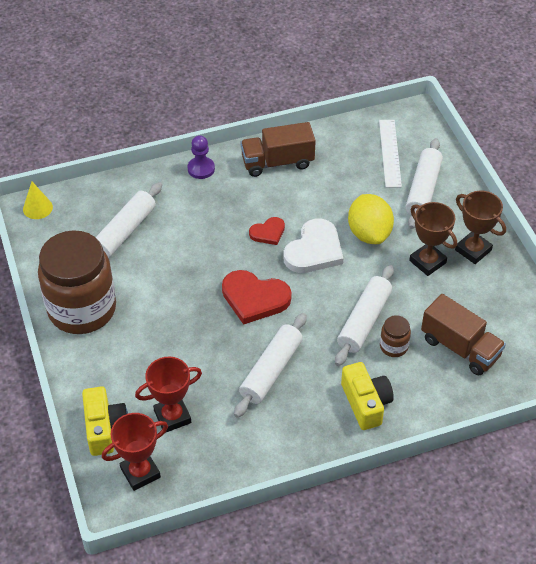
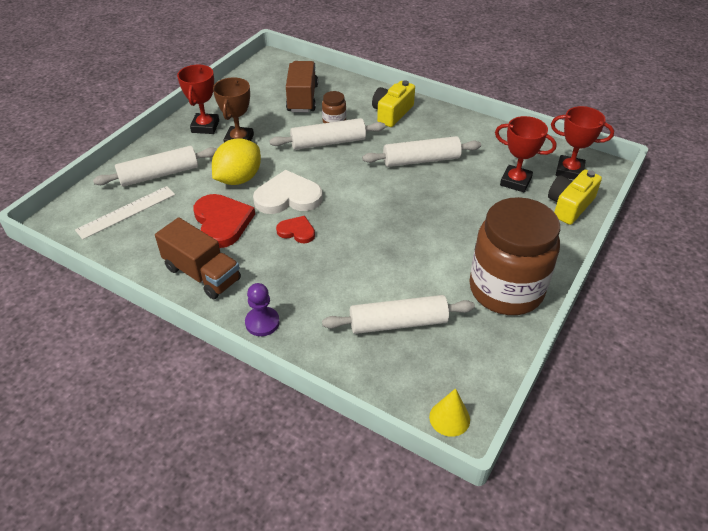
camera: 130 degrees left, 5 degrees down
(254, 298) = (371, 201): red heart -> red heart (222, 222)
(473, 250) = (205, 126): brown trophy -> red trophy

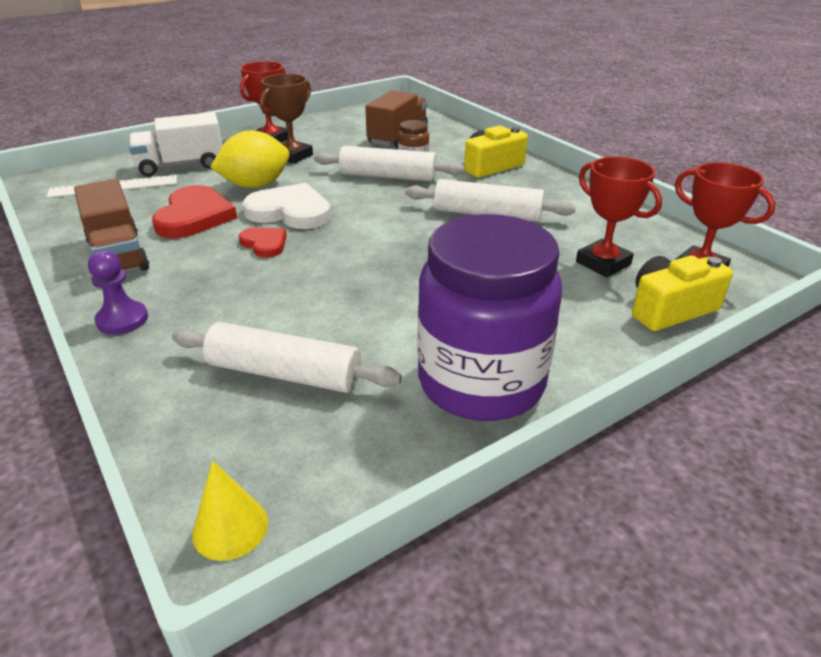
camera: 25 degrees right, 10 degrees down
(159, 175) = (181, 166): white rolling pin -> white truck
(506, 289) = (481, 382): brown jar -> purple jar

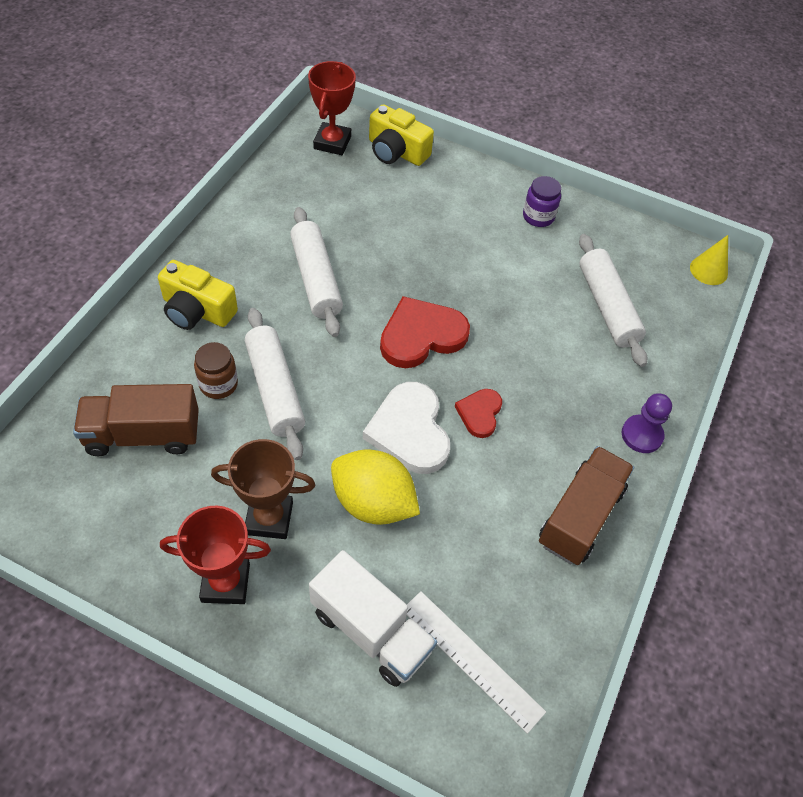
camera: 125 degrees left, 20 degrees up
(194, 216) = (475, 509): red heart -> red heart (421, 335)
(481, 382) = (538, 216): purple jar -> purple jar, size x0.41
(603, 263) = (356, 191): red trophy -> none

